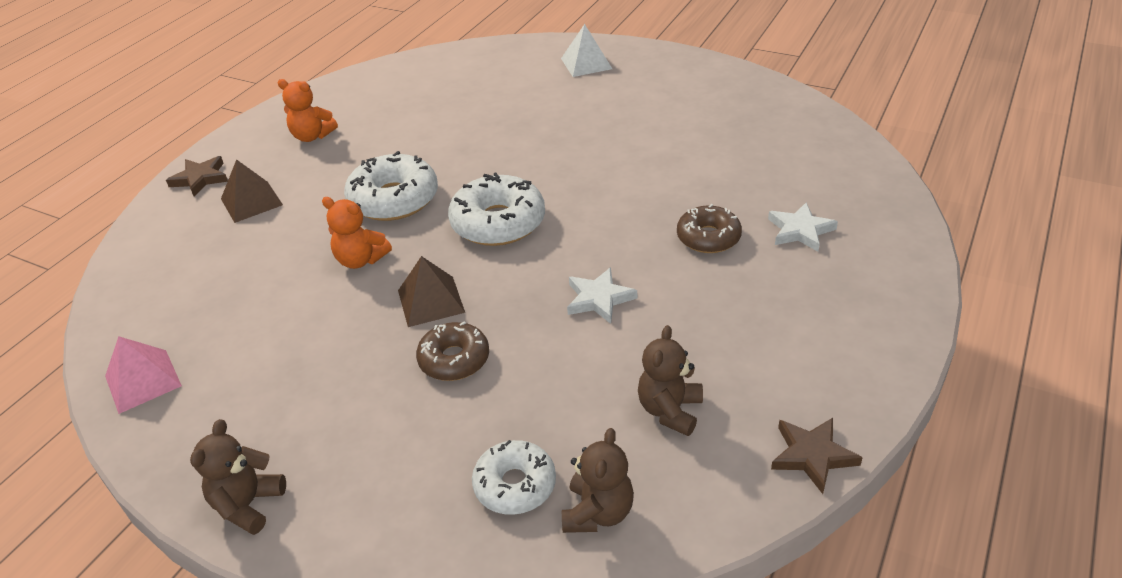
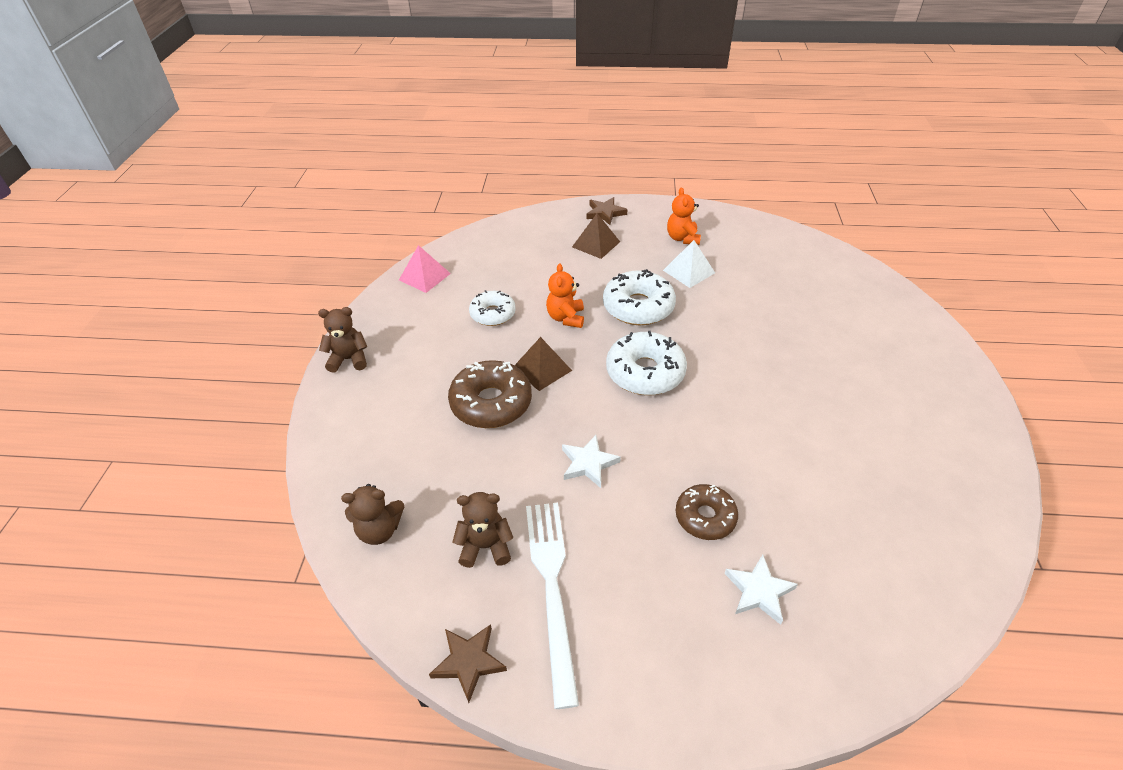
camera: 65 degrees right, 5 degrees up
(454, 359) = (491, 403): brown donut -> brown donut, size x1.57
(515, 485) = (392, 476): white donut -> white donut (493, 314)
(586, 63) = (910, 348): white pyramid -> white pyramid (689, 271)
(745, 367) = (551, 587): none -> white fork

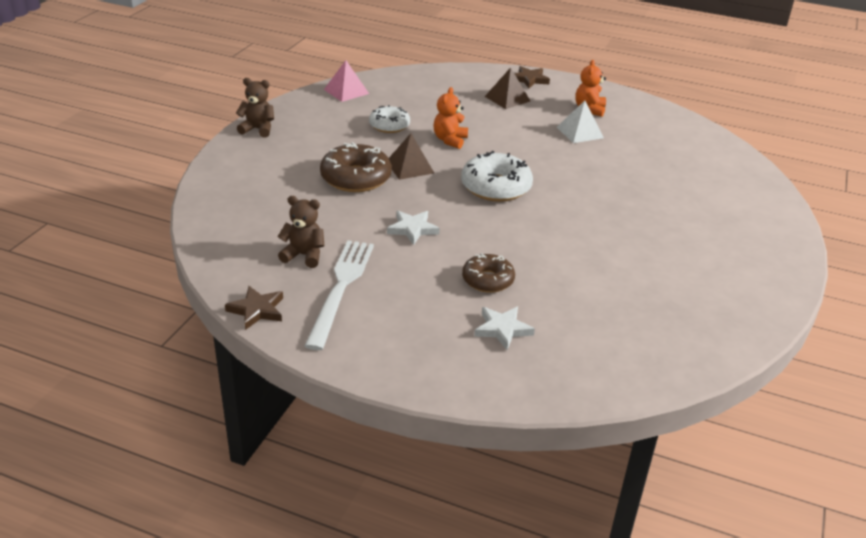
camera: 15 degrees right, 10 degrees down
(379, 530) = (230, 229): brown teddy bear -> none
(638, 307) = (517, 146): white donut -> none

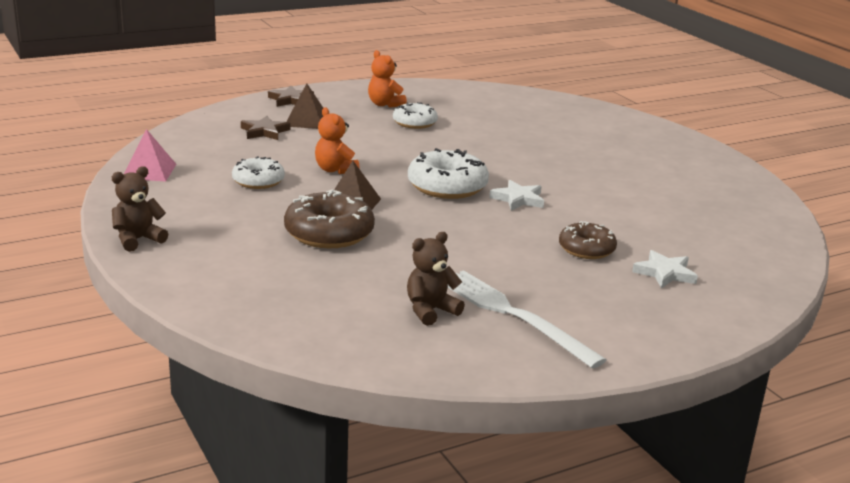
camera: 50 degrees left, 10 degrees down
(257, 310) = (495, 371): brown star -> brown star (264, 132)
(412, 229) = (461, 245): white star -> white star (518, 199)
(580, 132) = (414, 123): white pyramid -> white donut

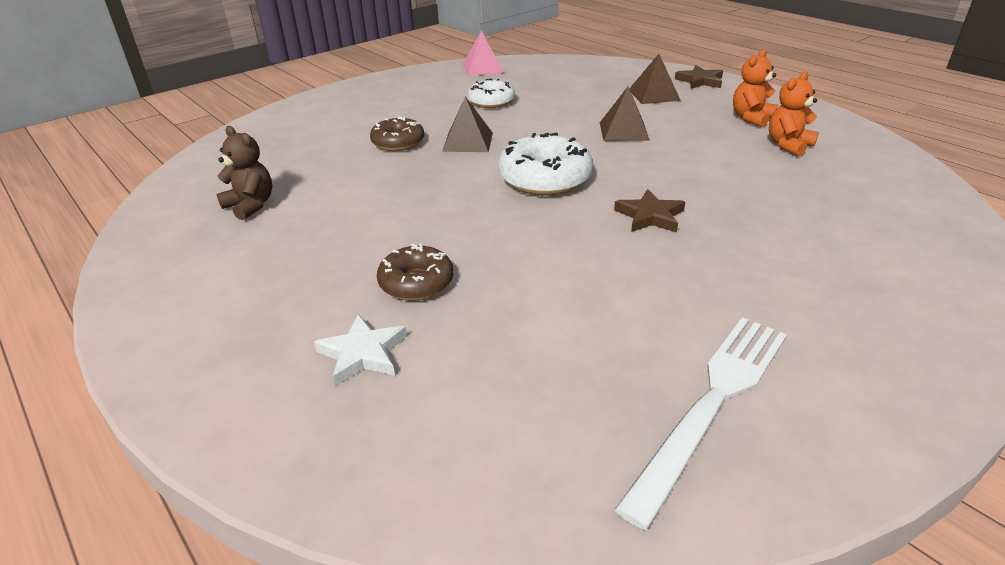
camera: 80 degrees right, 10 degrees up
(138, 240) = (360, 87): brown teddy bear -> none
(264, 132) = (605, 85): brown star -> brown star (650, 216)
(329, 233) = (398, 142): brown donut -> brown donut, size x0.64
(335, 170) = (542, 124): orange teddy bear -> orange teddy bear (788, 145)
(376, 145) = (624, 131): none -> brown pyramid
(414, 123) = (715, 139): white donut -> none
(513, 315) = (241, 249): white fork -> white fork (712, 403)
(518, 199) = (541, 223): white star -> none

